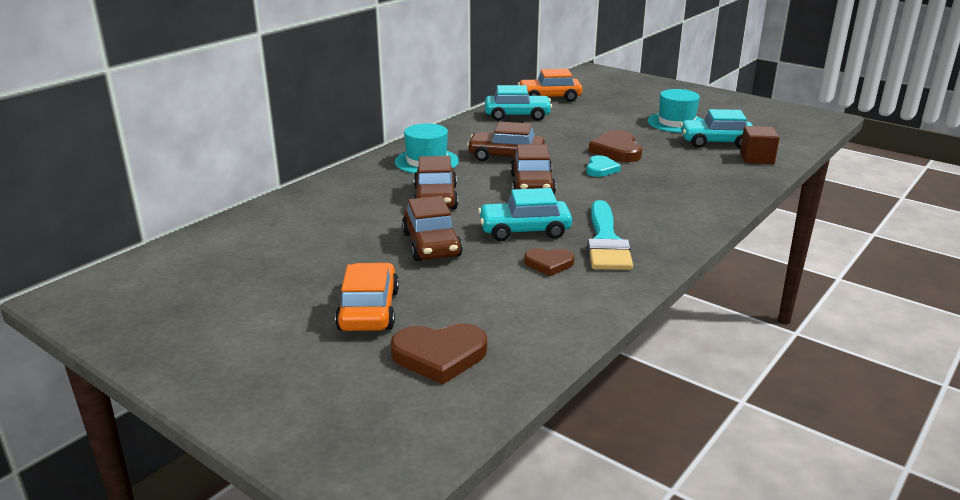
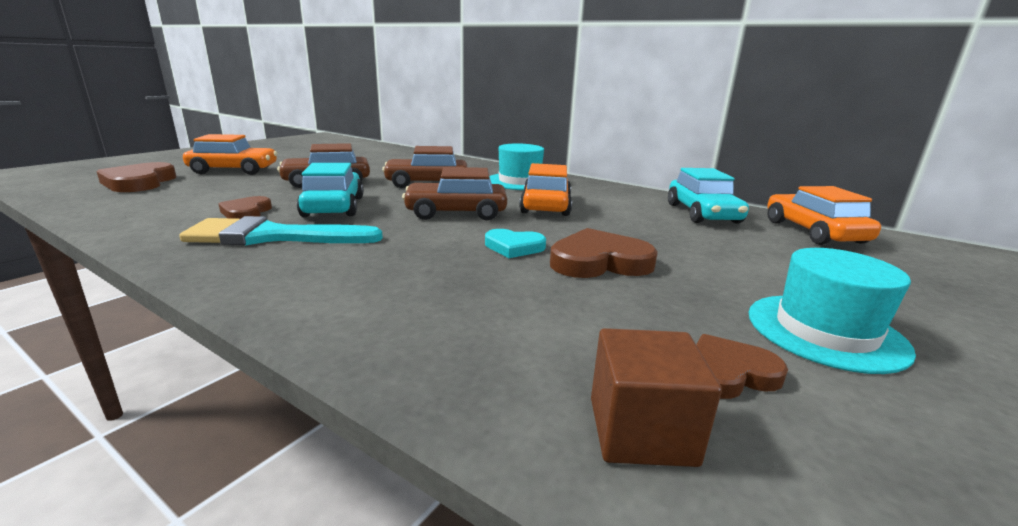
camera: 85 degrees right, 5 degrees down
(506, 156) = (545, 205): brown car -> orange car
(716, 142) = (728, 373): turquoise car -> brown heart

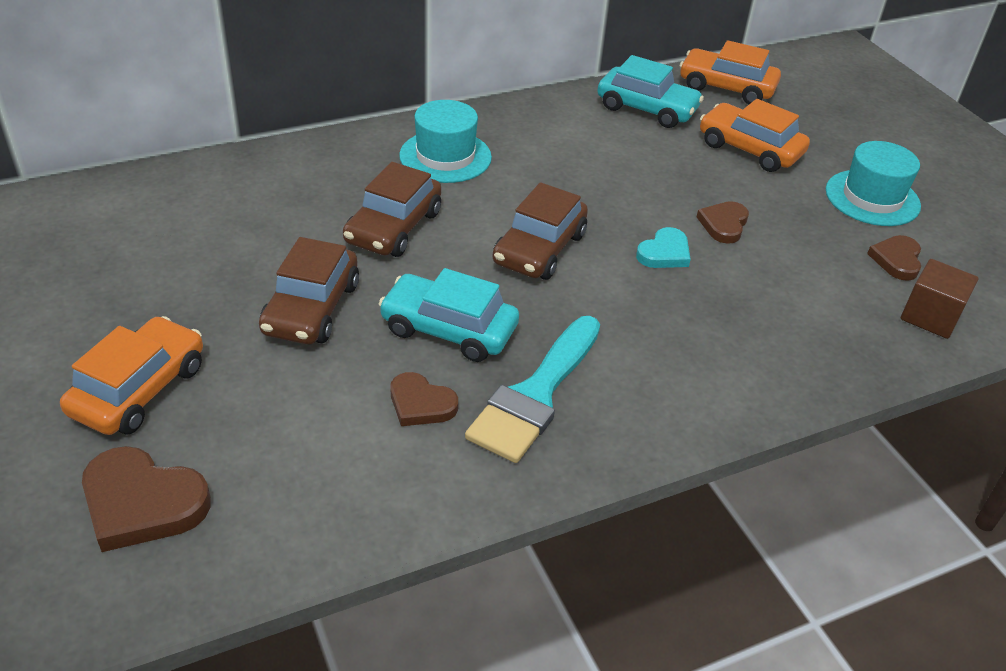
camera: 60 degrees left, 20 degrees up
(545, 205) = (556, 182): orange car -> orange car (749, 149)
(599, 261) = (723, 224): brown heart -> brown heart, size x0.62

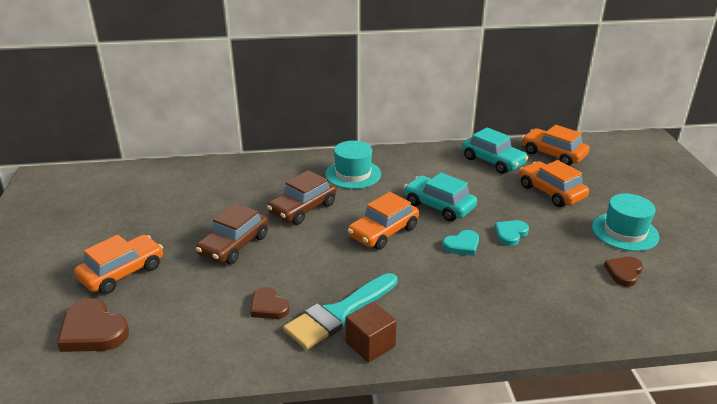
camera: 20 degrees right, 10 degrees down
(449, 329) = (306, 268): turquoise car -> turquoise car (439, 206)
(539, 249) = (383, 232): brown car -> orange car
(723, 224) = (510, 234): brown heart -> turquoise heart
(930, 316) = (631, 311): brown cube -> brown cube (370, 344)

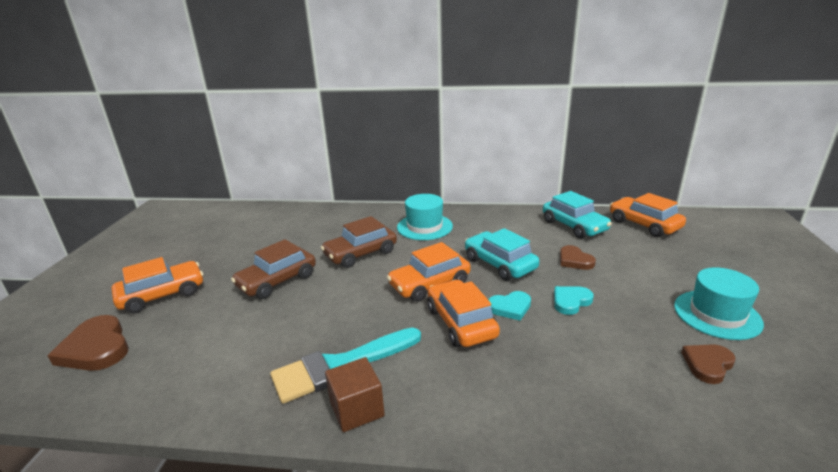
camera: 15 degrees right, 5 degrees down
(268, 306) = (272, 347): brown heart -> brown heart (574, 260)
(551, 192) = (632, 261): orange car -> orange car (461, 323)

